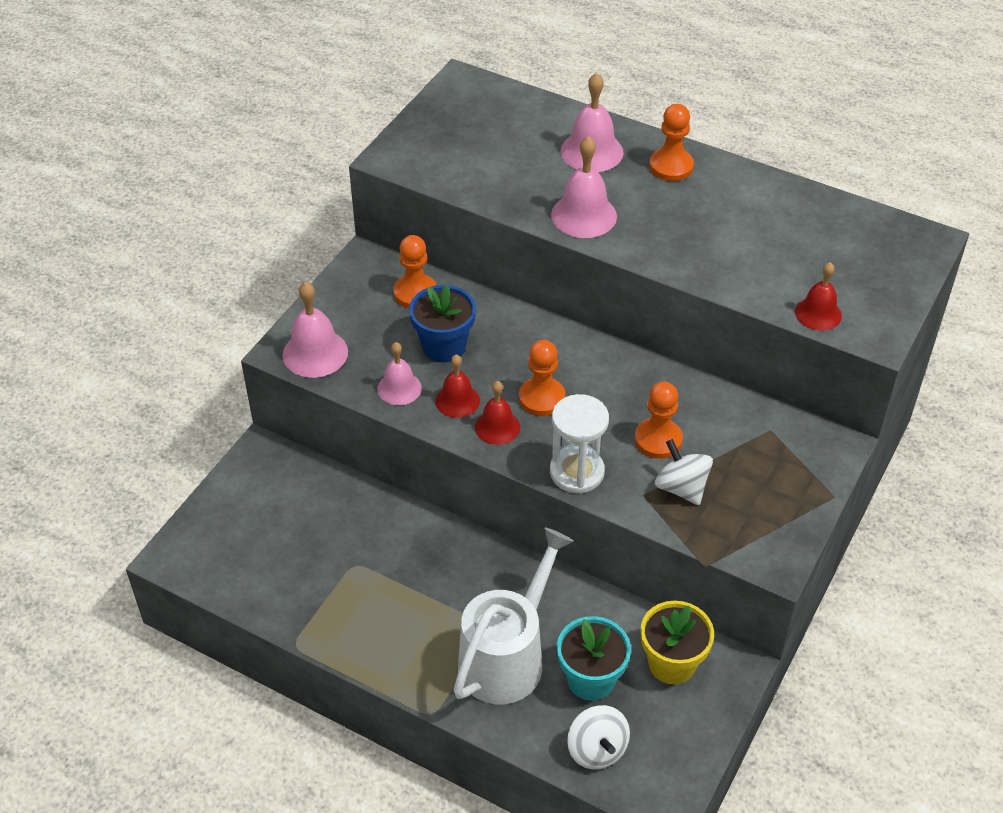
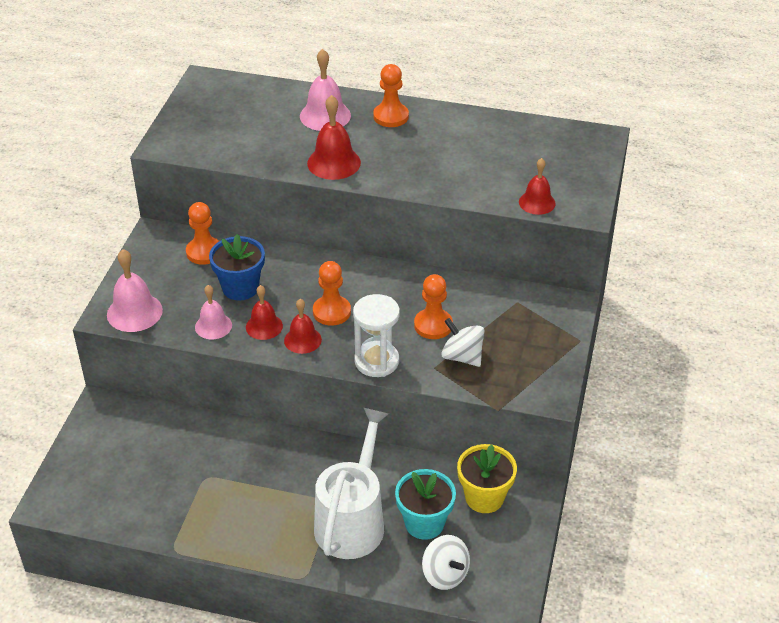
camera: 15 degrees left, 5 degrees down
(584, 215) = (334, 163): pink bell -> red bell

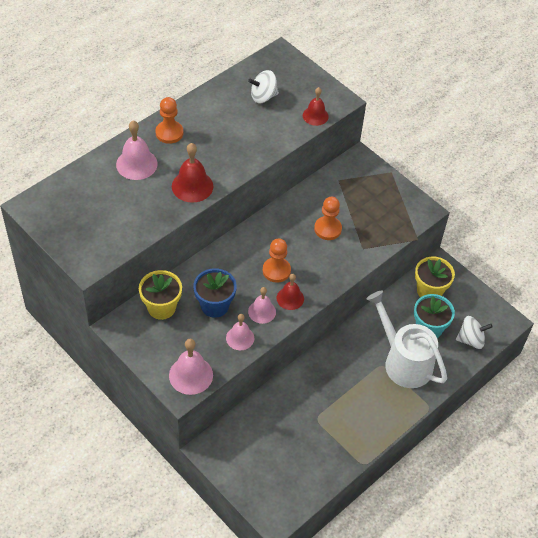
camera: 60 degrees left, 10 degrees up
(204, 252) = (161, 307): orange pawn -> yellow flower pot
(264, 326) = (262, 311): red bell -> pink bell
(376, 361) = (337, 272): white hourglass -> none
(462, 356) = (364, 230): white spinning top -> white spinning top (263, 96)

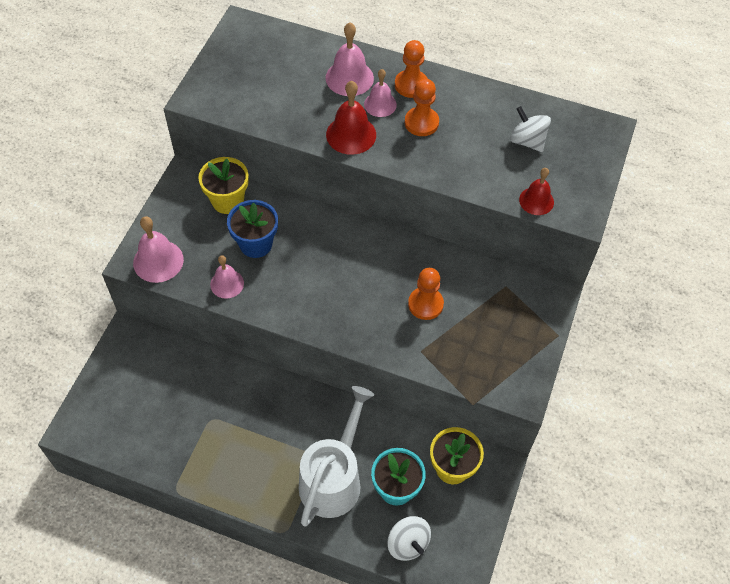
camera: 65 degrees right, 5 degrees up
(262, 311) = (272, 289): pink bell -> pink bell (380, 104)
(276, 271) = (335, 279): orange pawn -> orange pawn (421, 123)
(290, 298) = (305, 308): red bell -> none

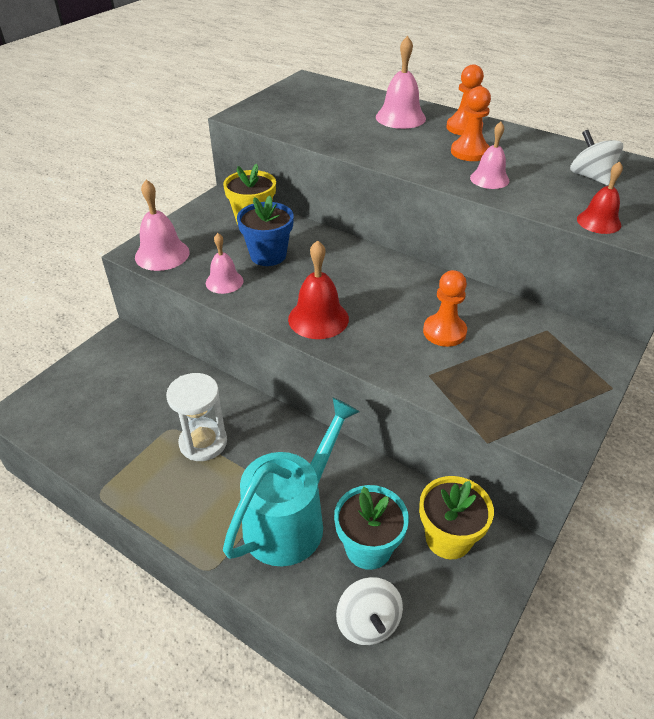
camera: 15 degrees right, 15 degrees down
(243, 427) = (203, 442): none -> white hourglass
(333, 479) = (291, 520): white watering can -> turquoise watering can
(351, 134) = (390, 152): red bell -> red bell (318, 318)
(380, 104) = (427, 136): pink bell -> pink bell (489, 179)

